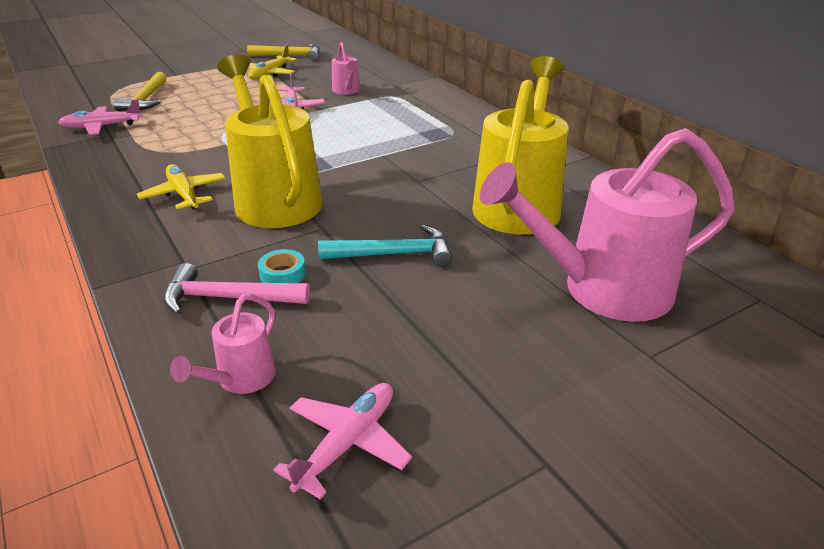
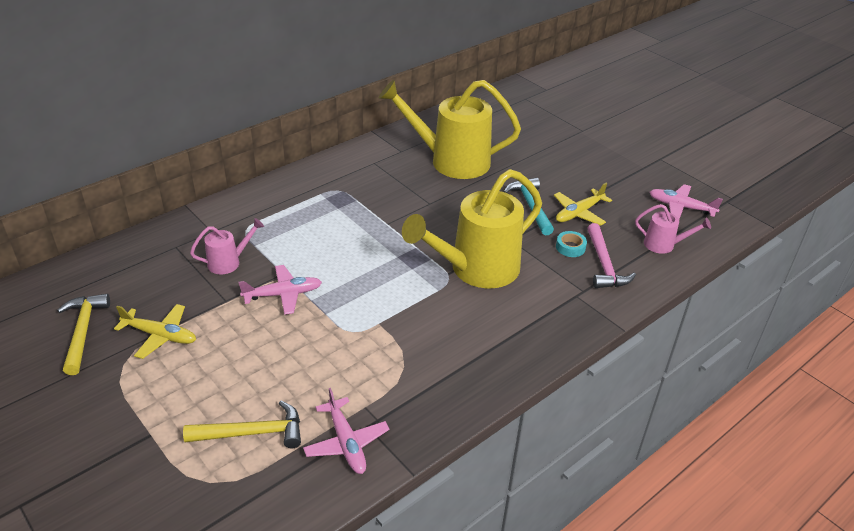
camera: 100 degrees left, 5 degrees up
(184, 194) = (485, 322): yellow plane -> yellow plane (579, 213)
(601, 290) = (536, 138): pink watering can -> none

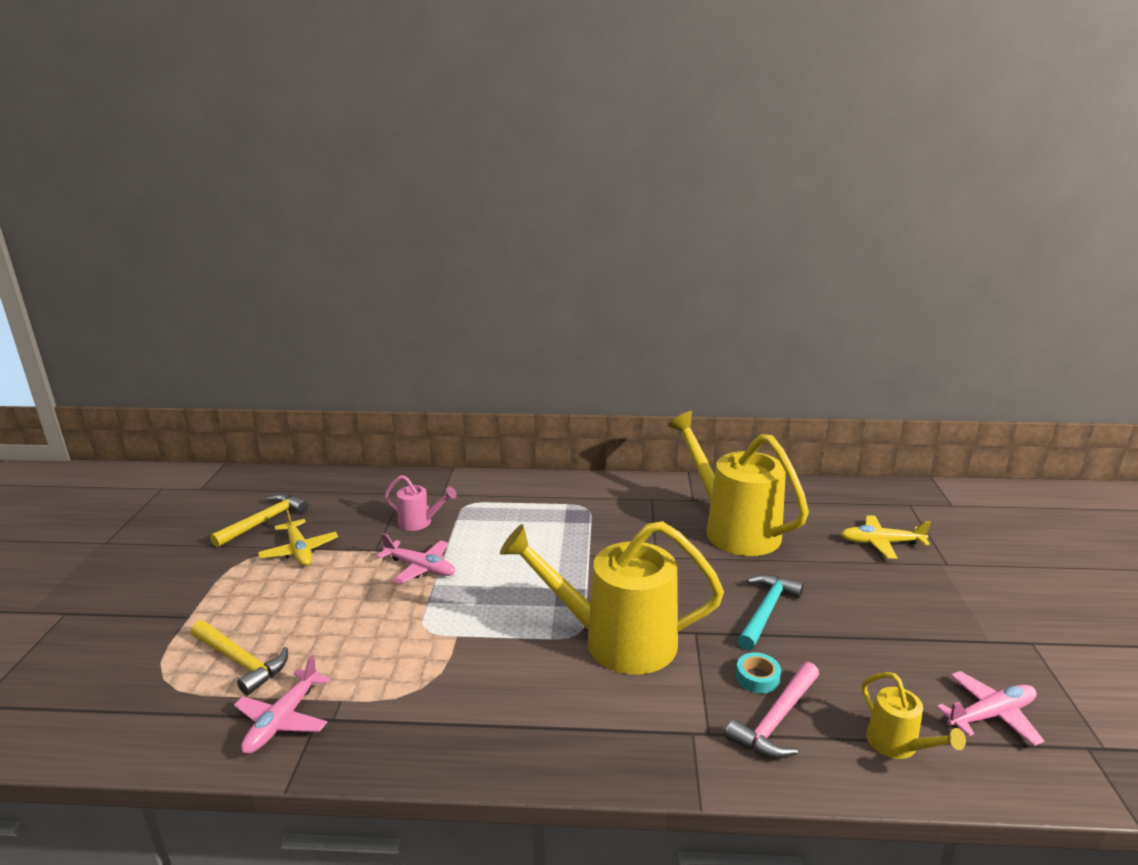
camera: 45 degrees right, 15 degrees down
(579, 213) = (820, 647): yellow plane -> yellow plane (881, 543)
(664, 245) = (898, 746): pink watering can -> yellow watering can
(681, 207) = (990, 715): pink plane -> pink plane turned 90 degrees clockwise

